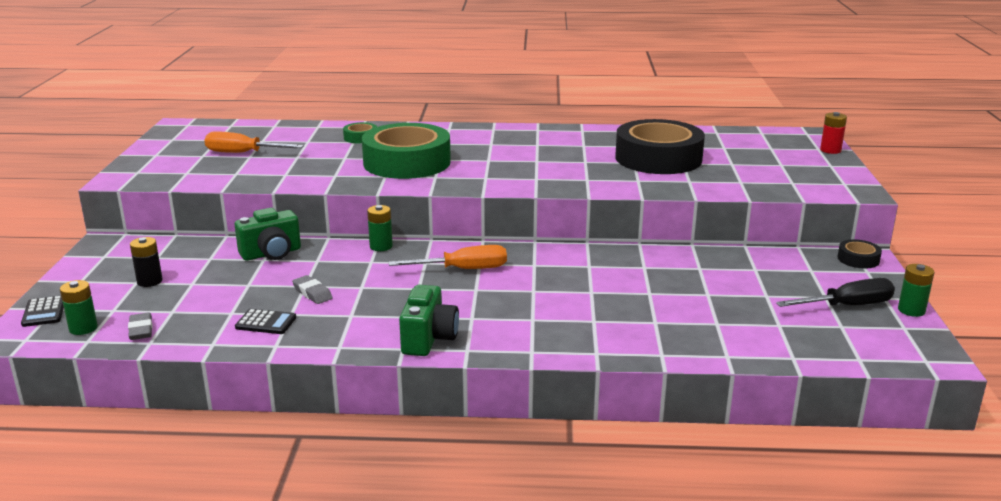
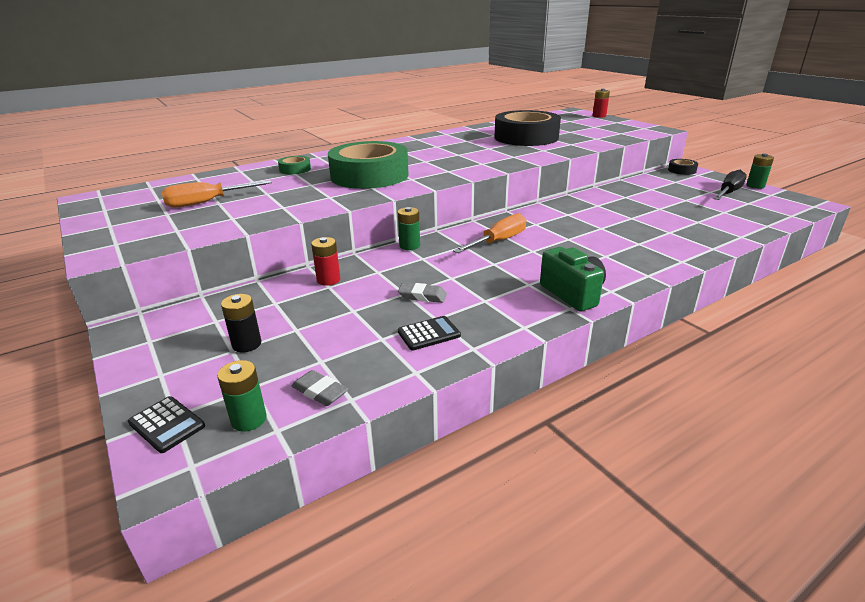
camera: 35 degrees left, 5 degrees up
(271, 254) = (328, 280): green camera -> red battery

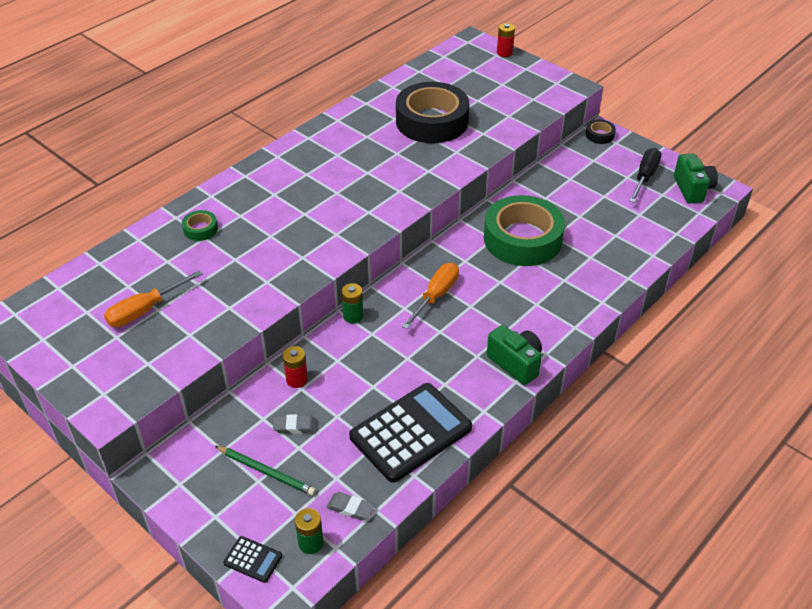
camera: 15 degrees left, 15 degrees up
(247, 344) = (266, 472): black battery -> green pencil
(369, 175) = (289, 233): green tape -> green tape (522, 239)
(422, 296) = (390, 387): grey eraser -> grey eraser (295, 426)
(429, 334) = (410, 432): black calculator -> black calculator, size x2.36
(755, 186) = (671, 160): green battery -> none
(781, 202) = (692, 189): none -> green camera

